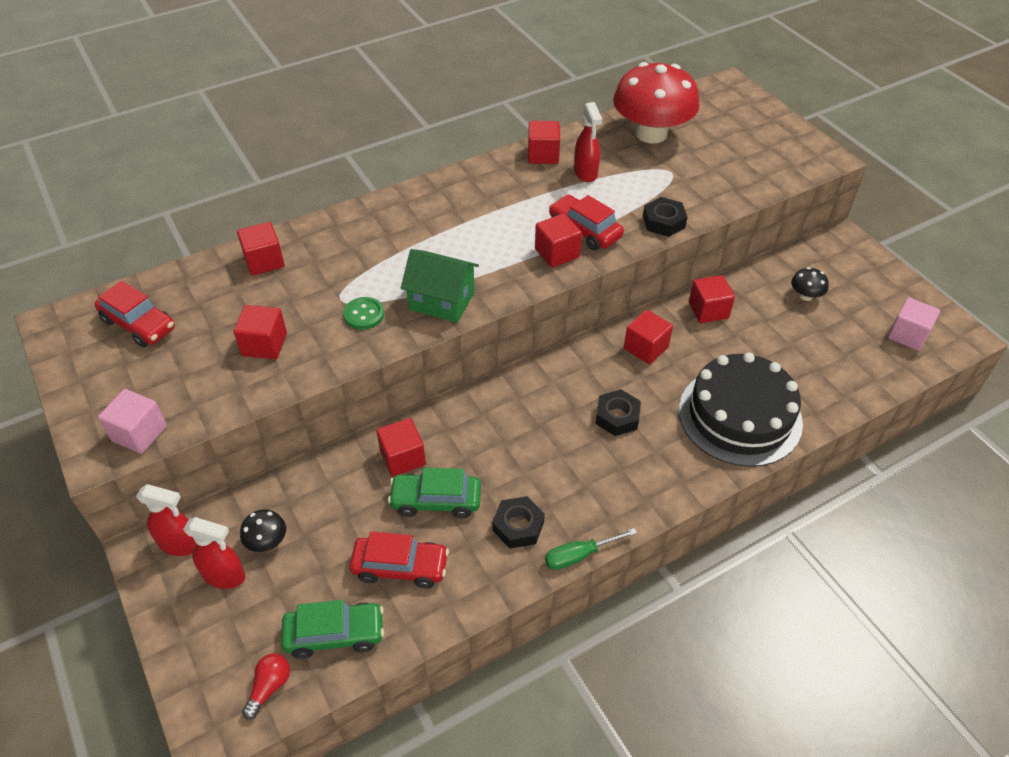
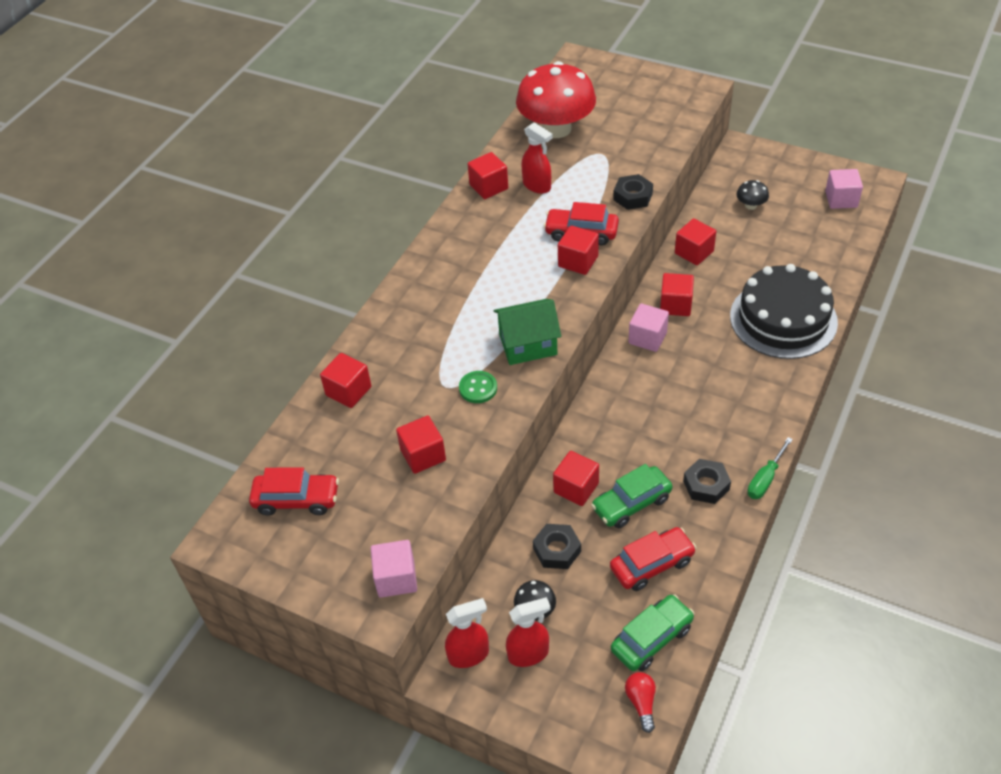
camera: 30 degrees left, 0 degrees up
(592, 363) = (647, 338): none -> pink cube
(617, 417) = (702, 367): black nut -> black nut (557, 550)

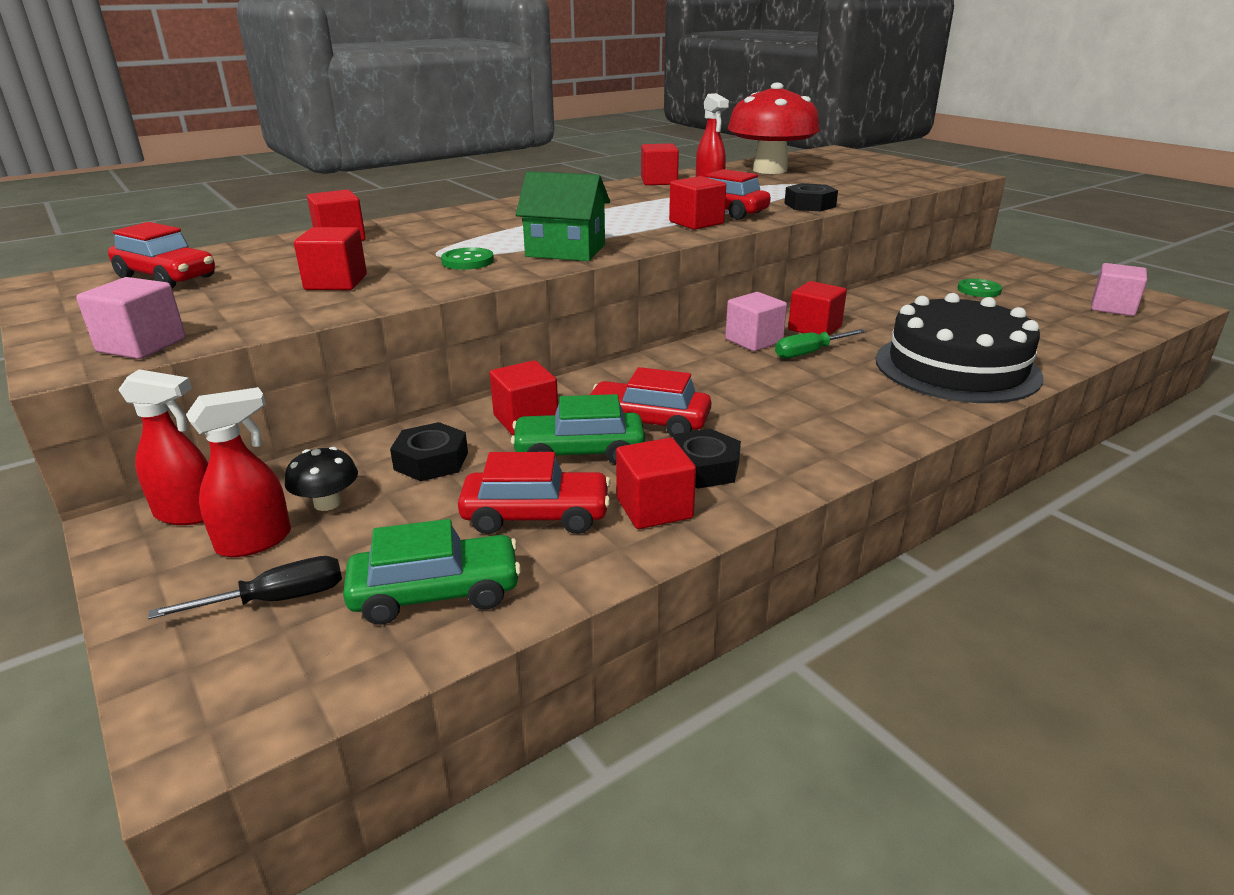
camera: 25 degrees right, 20 degrees down
(529, 654) = (255, 541): red spray bottle -> red spray bottle turned 45 degrees counterclockwise
(582, 681) = (276, 600): none -> black screwdriver
(641, 703) = (319, 665): red light bulb -> none
(647, 457) = (648, 422): none -> red car
(694, 252) = (875, 303): red cube -> red cube (654, 508)
(751, 205) = (979, 290): black mushroom -> green button
(765, 479) = (802, 489): green screwdriver -> green screwdriver (810, 353)

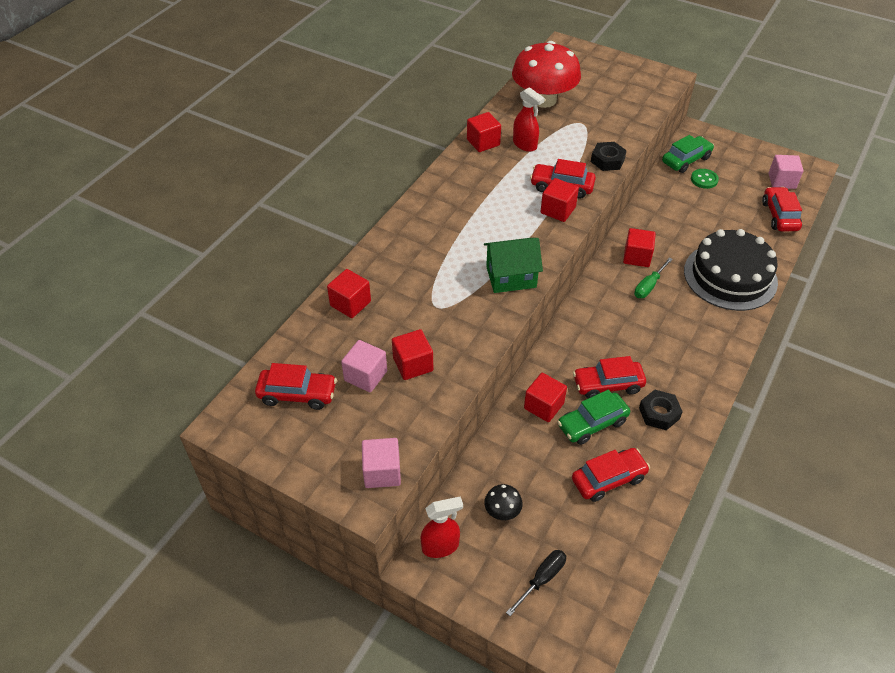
camera: 25 degrees left, 20 degrees up
(255, 541) = (494, 550): red spray bottle -> none
(431, 461) = (524, 459): black nut -> none
(436, 593) = (606, 546): green car -> green car (686, 160)
(468, 261) = (465, 310): green button -> none
(654, 508) = (657, 452): red cube -> none
(754, 341) = (611, 282): pink cube -> pink cube (365, 376)
(1088, 333) = (779, 216): none -> red car

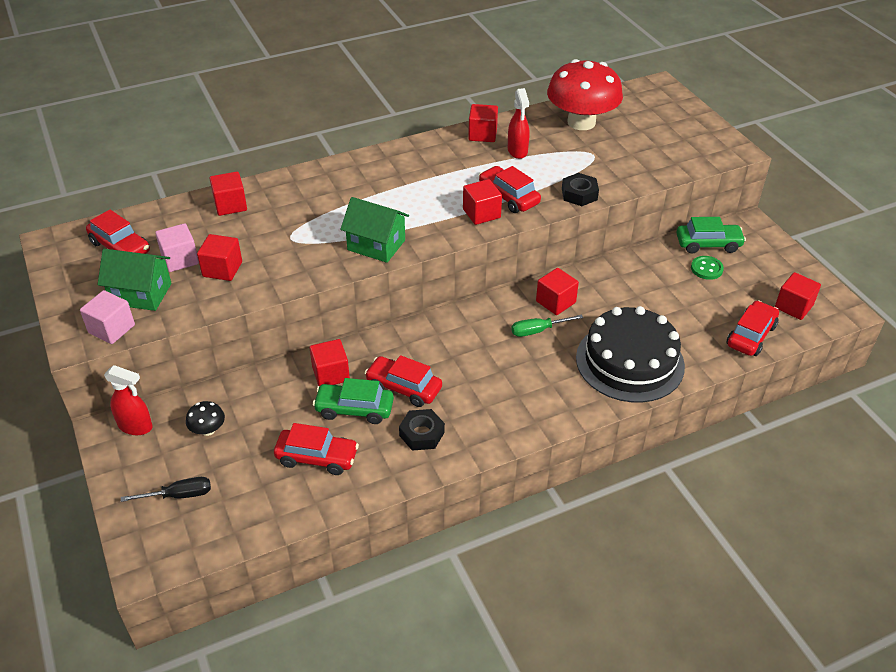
camera: 35 degrees right, 5 degrees down
(369, 426) = (141, 294): none -> green house
(782, 181) = (793, 306): pink cube -> red cube

